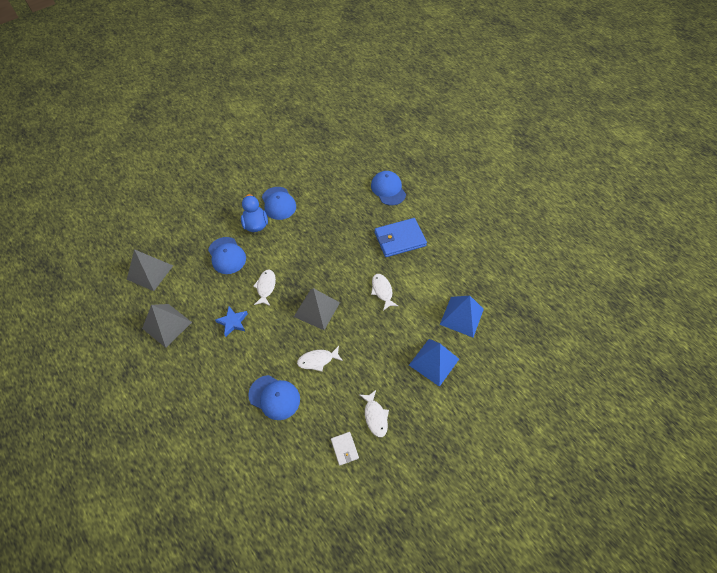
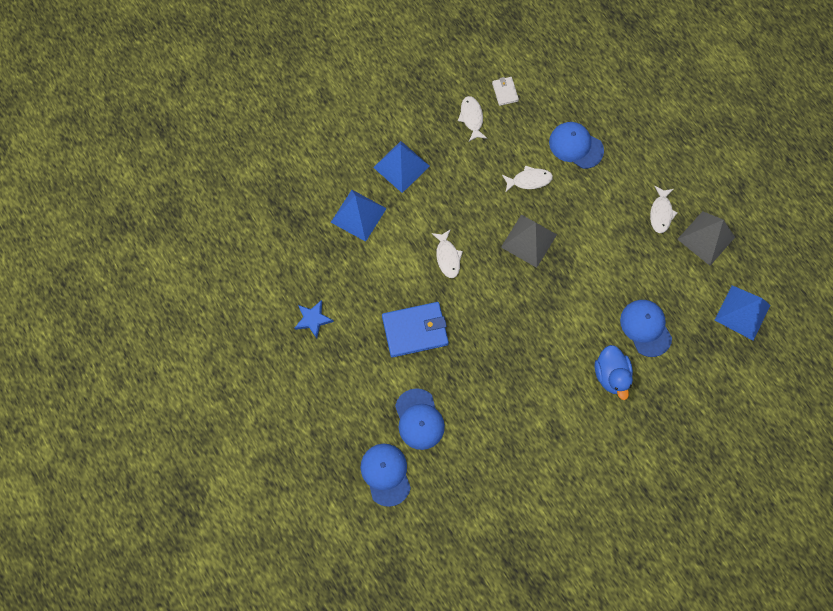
camera: 175 degrees left, 15 degrees up
(150, 272) = (742, 312): grey pyramid -> blue pyramid
(233, 322) = (628, 234): blue star -> blue star (313, 319)
(266, 287) = (591, 276): white fish -> white fish (661, 213)
(278, 203) = (580, 409): blue cap -> blue cap (386, 474)

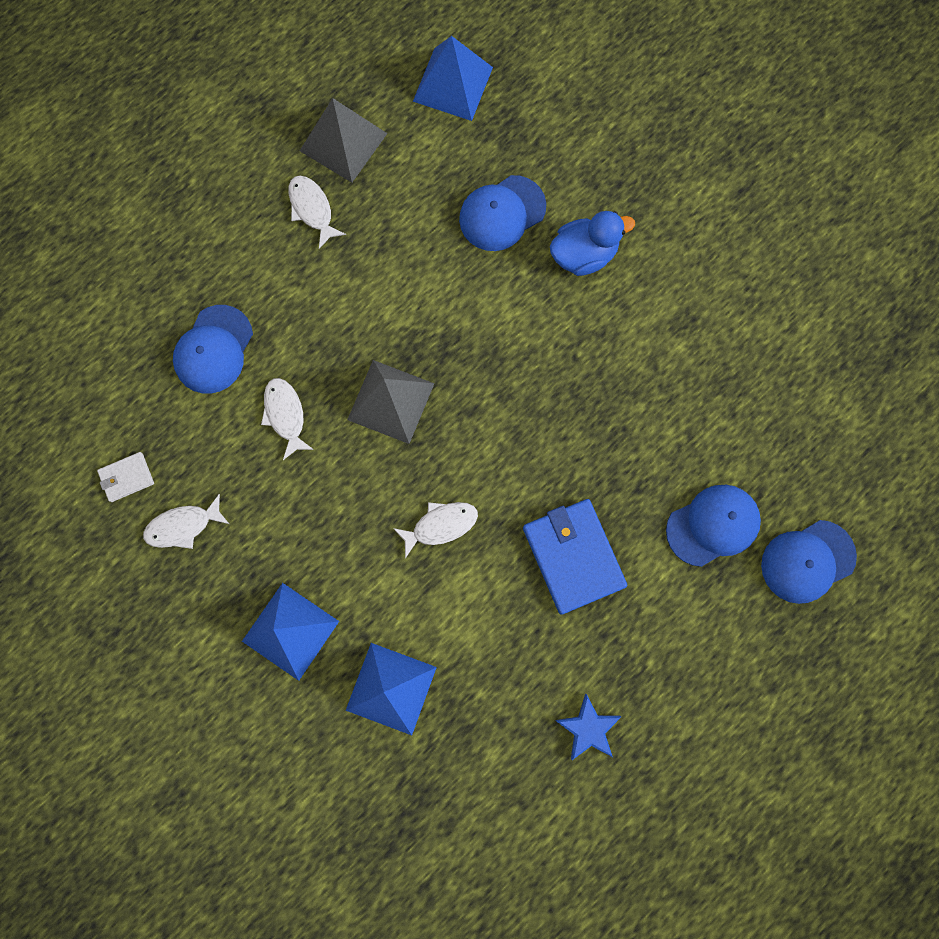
camera: 100 degrees left, 5 degrees up
(661, 213) = (312, 209): white fish -> white fish turned 120 degrees counterclockwise

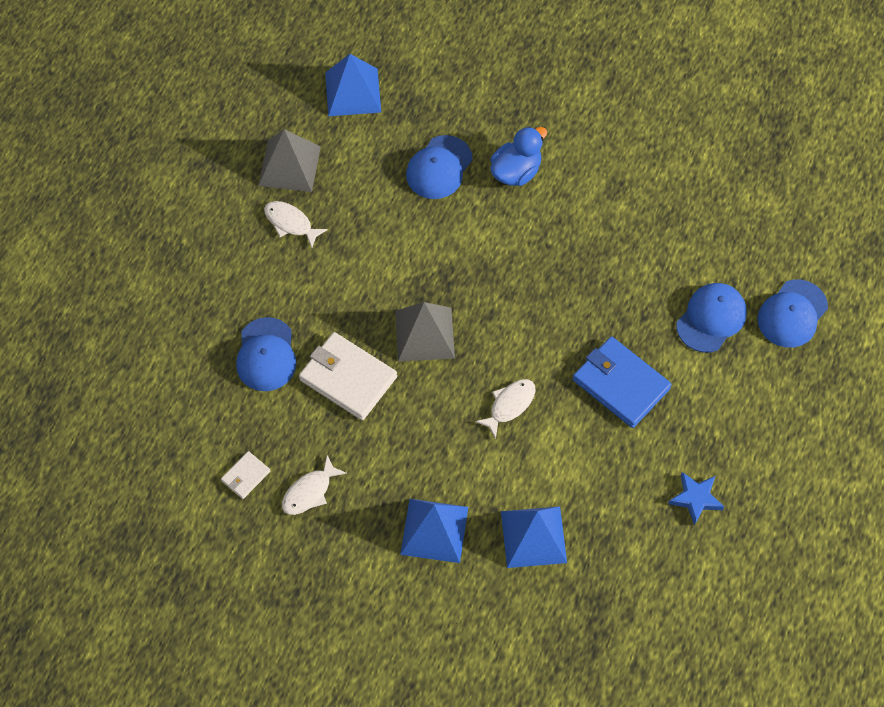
camera: 25 degrees left, 15 degrees down
(285, 415) = (348, 378): white fish -> white wallet

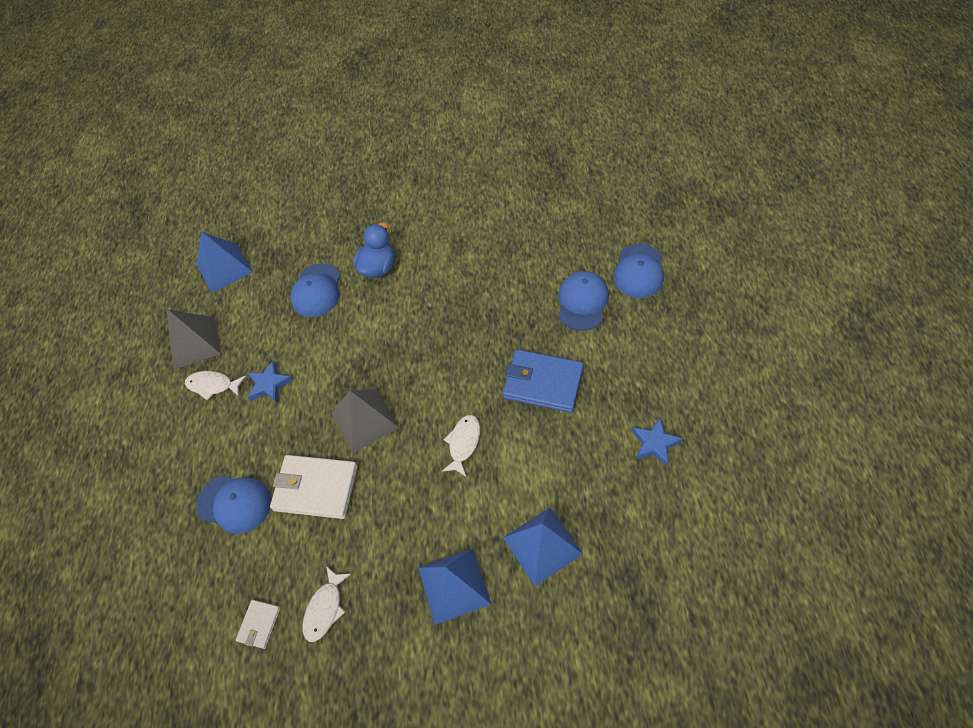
camera: 20 degrees left, 5 degrees down
(266, 355) = (234, 503): blue cap -> blue cap turned 45 degrees counterclockwise
(346, 250) = (269, 385): none -> blue star

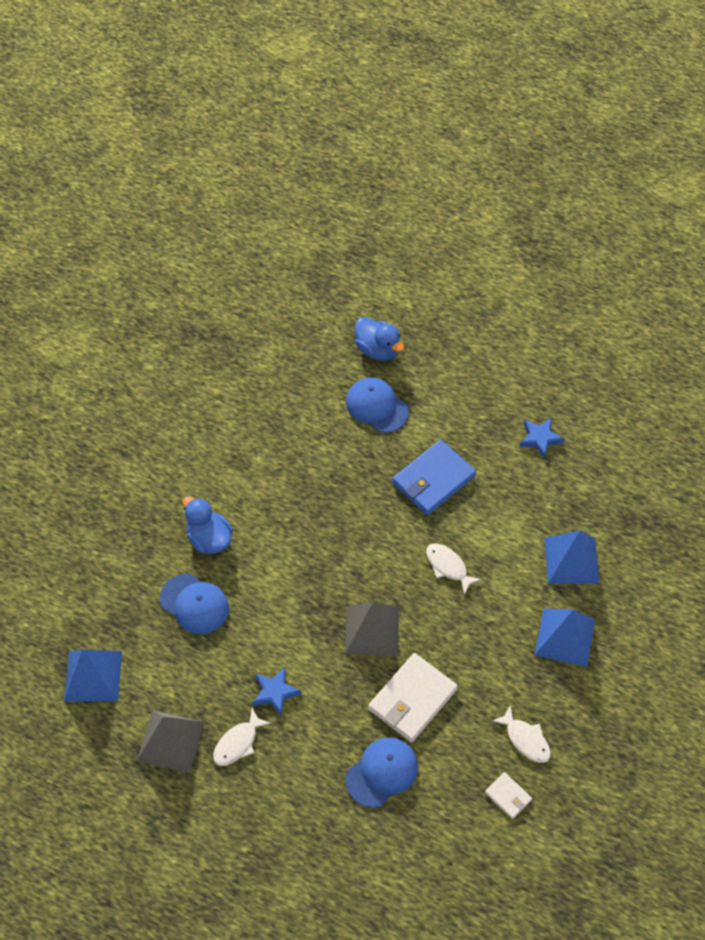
camera: 65 degrees left, 0 degrees up
(638, 271) = (377, 350): blue cap -> blue duck

